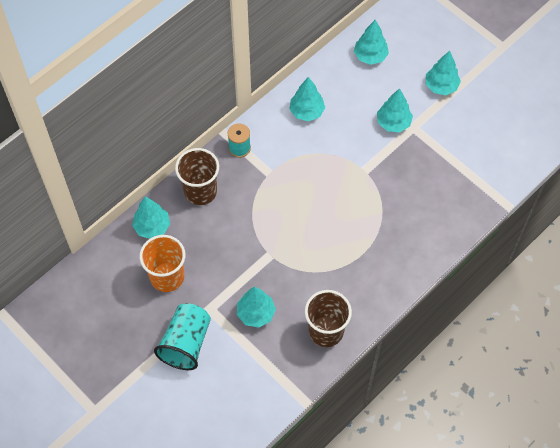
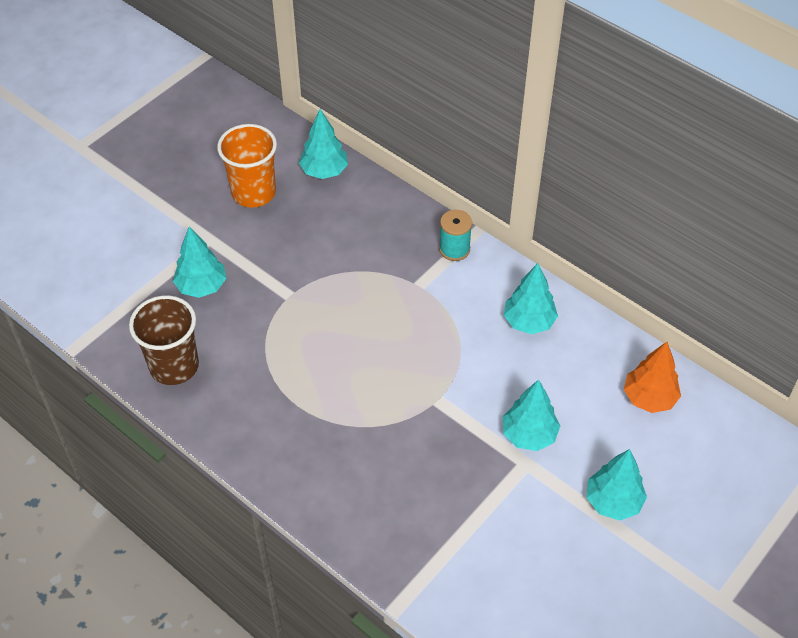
camera: 85 degrees right, 10 degrees down
(186, 343) = (162, 219): turquoise cup -> none
(200, 191) = (381, 213): brown cup -> none
(370, 56) = (649, 398): turquoise tree -> orange tree

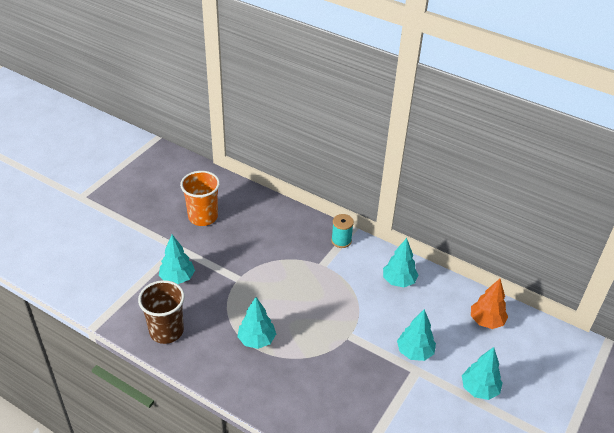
camera: 10 degrees left, 10 degrees down
(324, 171) = (247, 200): turquoise tree -> turquoise tree (256, 340)

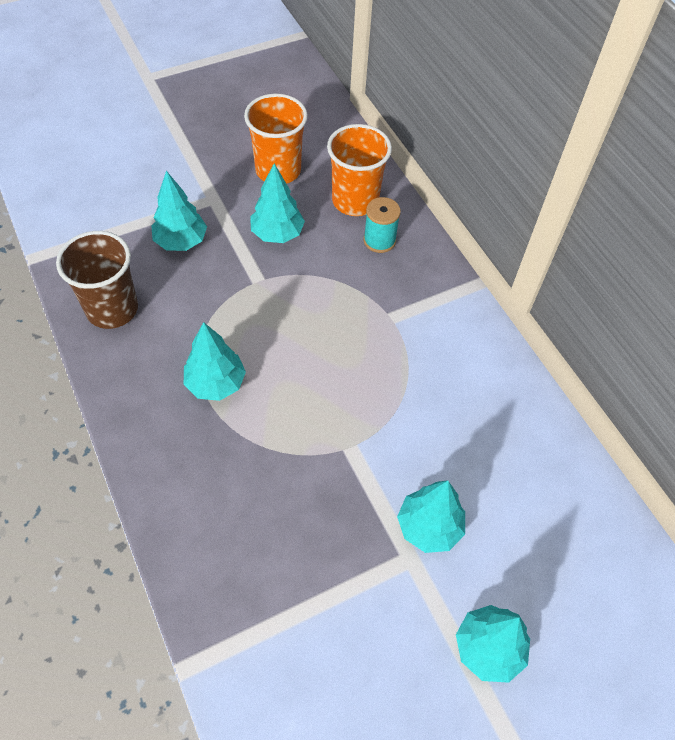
camera: 30 degrees right, 15 degrees up
(258, 215) = (355, 201): none -> orange cup
(341, 241) = (446, 294): turquoise spool -> turquoise spool (379, 240)
(398, 281) = (488, 400): turquoise tree -> turquoise tree (277, 234)
(486, 321) = (584, 540): orange tree -> none

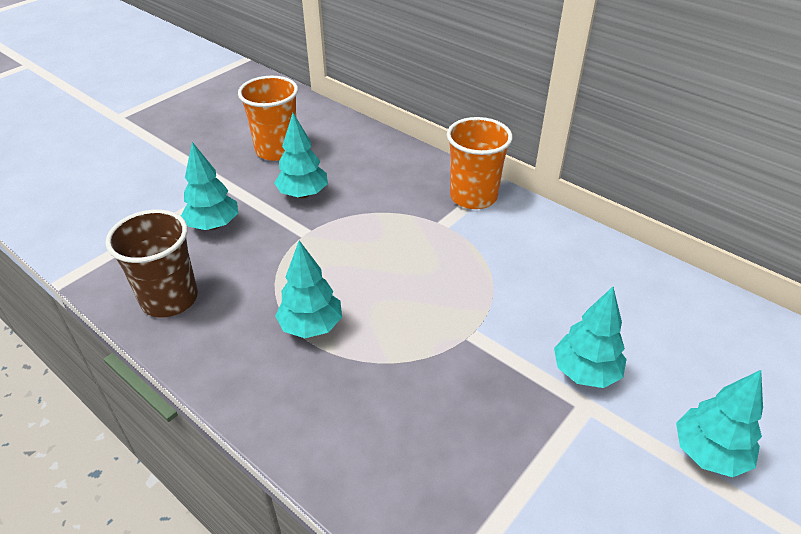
camera: 20 degrees left, 15 degrees down
(355, 201) = (358, 153): orange cup -> orange cup (473, 197)
(379, 240) = (397, 174): turquoise spool -> none

